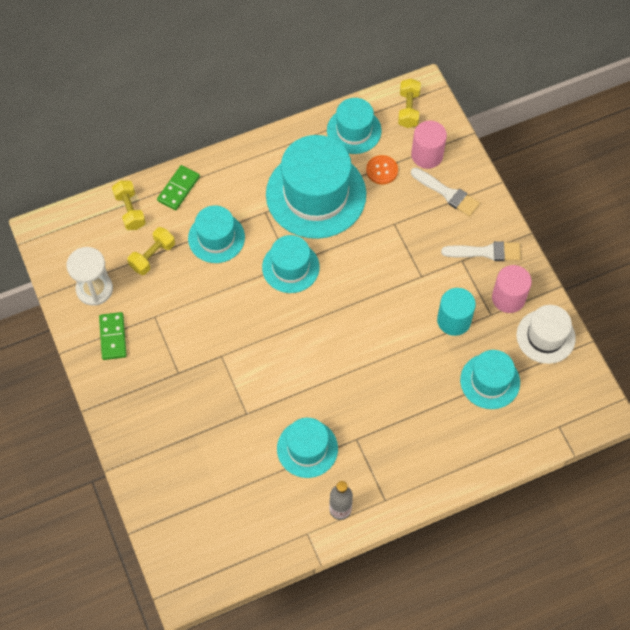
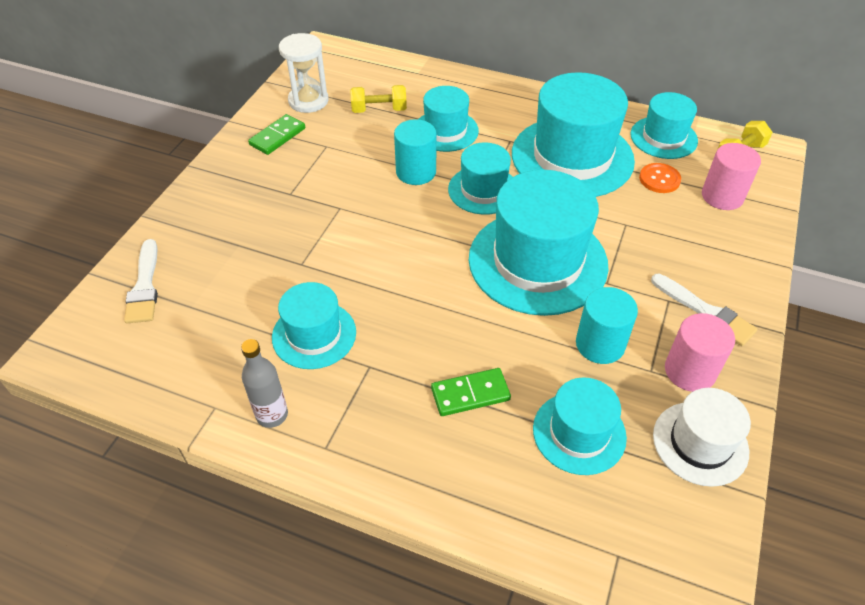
camera: 45 degrees right, 15 degrees down
(130, 210) = (401, 75): yellow dumbbell -> none
(178, 189) = (457, 84): green domino -> green domino (470, 394)
(235, 288) = (416, 172): none -> turquoise cylinder
(373, 294) = (537, 261): none -> turquoise hat
(447, 193) = (712, 237): white brush -> white brush (144, 286)

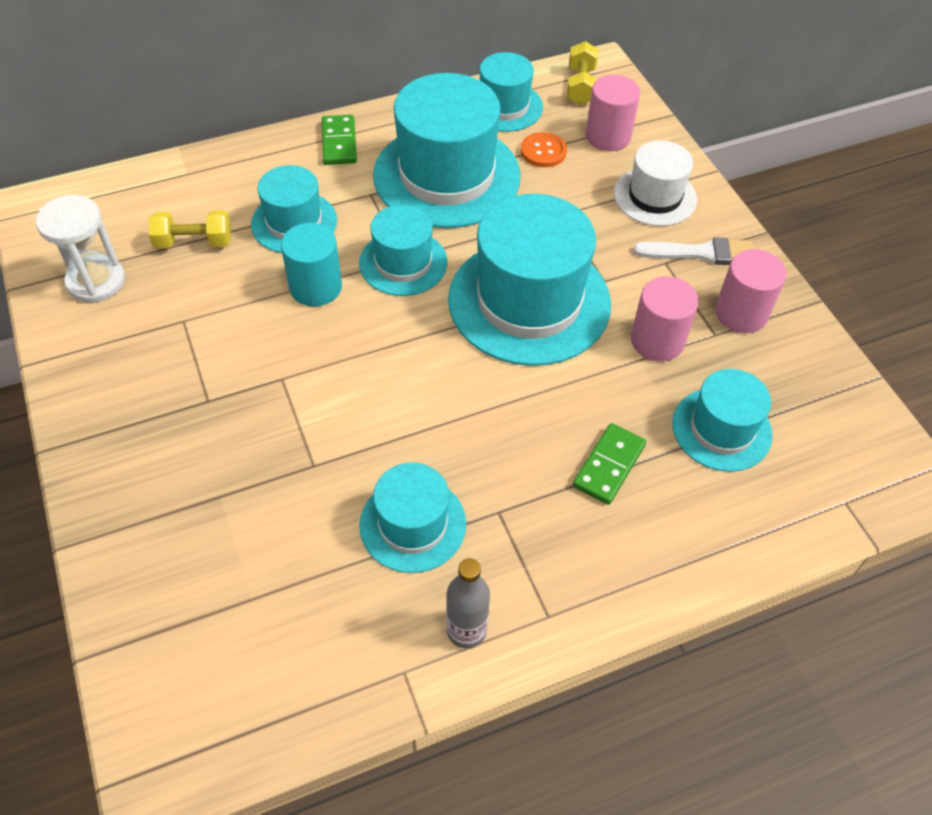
camera: 45 degrees left, 5 degrees up
(144, 286) = (168, 621): white brush -> none
(277, 137) = (111, 346): green domino -> green domino (339, 142)
(379, 110) = (194, 242): yellow dumbbell -> yellow dumbbell turned 45 degrees clockwise
(600, 344) = (657, 341): turquoise cylinder -> pink cylinder
(700, 443) = (806, 367): white hat -> white hat (655, 196)

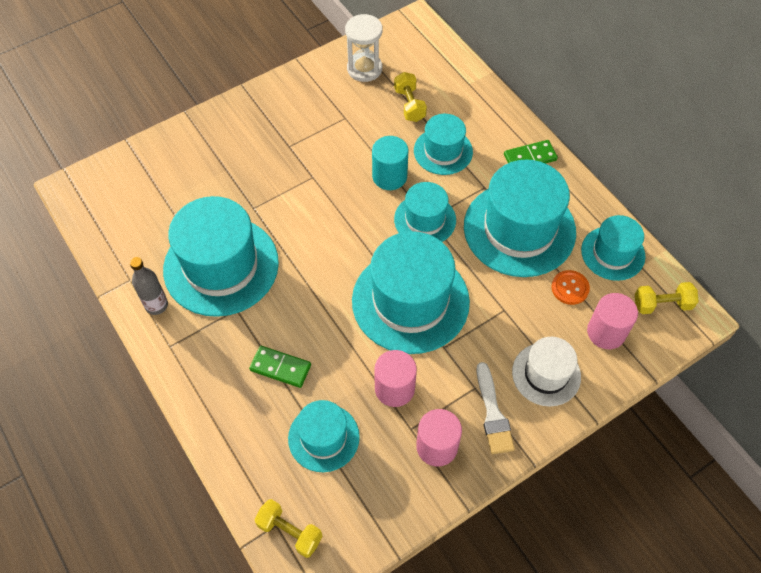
camera: 80 degrees right, 5 degrees up
(413, 524) = (221, 266): turquoise hat -> turquoise hat, size x1.79
(854, 487) = (290, 532): none -> yellow dumbbell

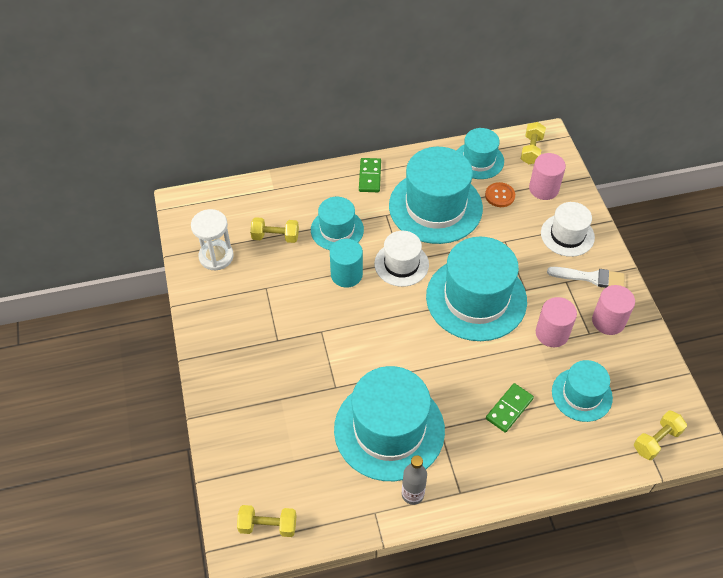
camera: 70 degrees left, 5 degrees down
(96, 202) = (268, 525): none -> yellow dumbbell
(425, 219) = (401, 264): turquoise hat -> white hat

